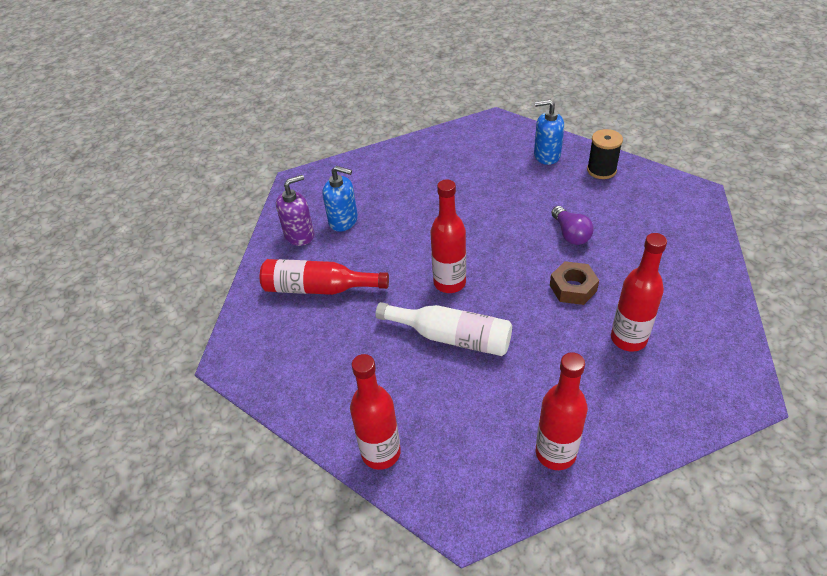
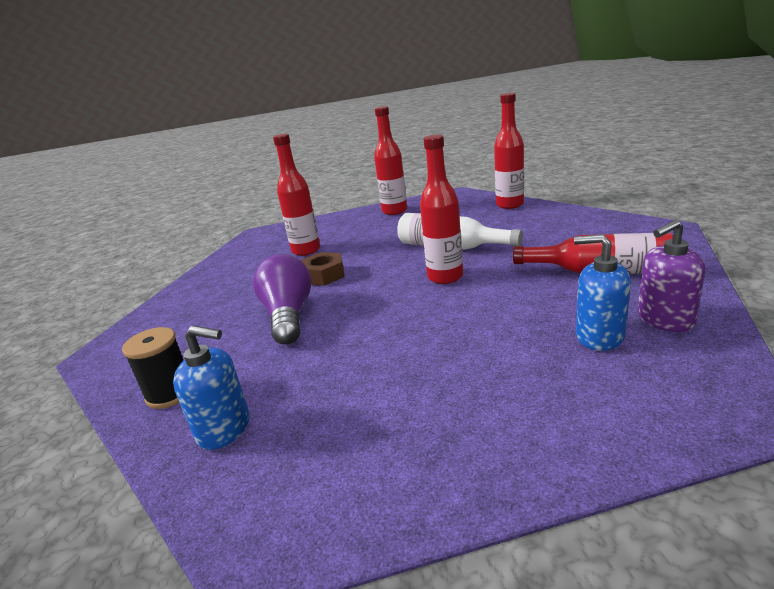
camera: 170 degrees left, 20 degrees down
(570, 234) = (288, 316): purple light bulb -> purple light bulb, size x1.54

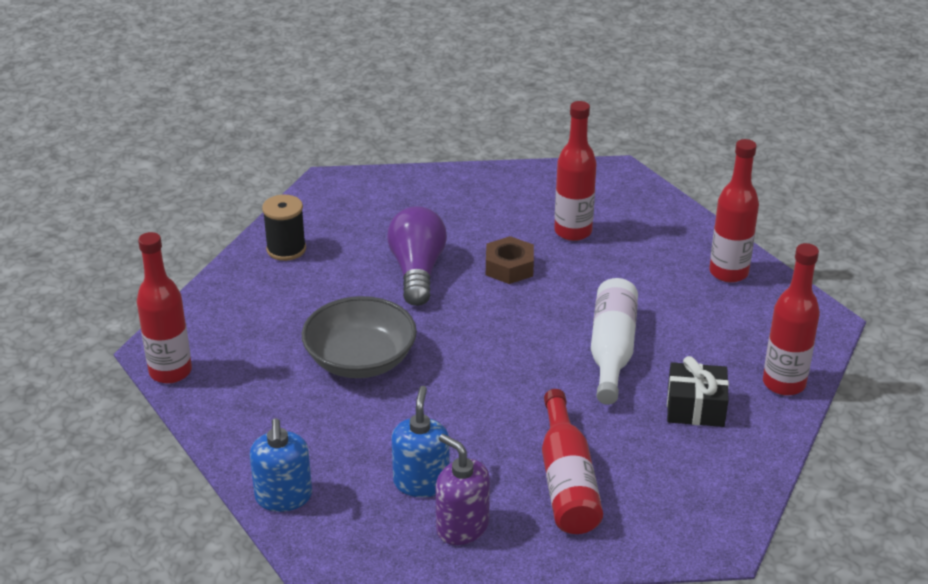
camera: 65 degrees right, 10 degrees up
(224, 429) = (252, 295): blue soap dispenser -> blue soap dispenser (283, 497)
(288, 316) = (417, 271): purple light bulb -> purple light bulb turned 60 degrees counterclockwise
(396, 357) = (360, 360): none -> grey bowl
(445, 277) = (525, 361): red bottle -> red bottle (170, 372)
(525, 227) = (695, 407): none -> black gift

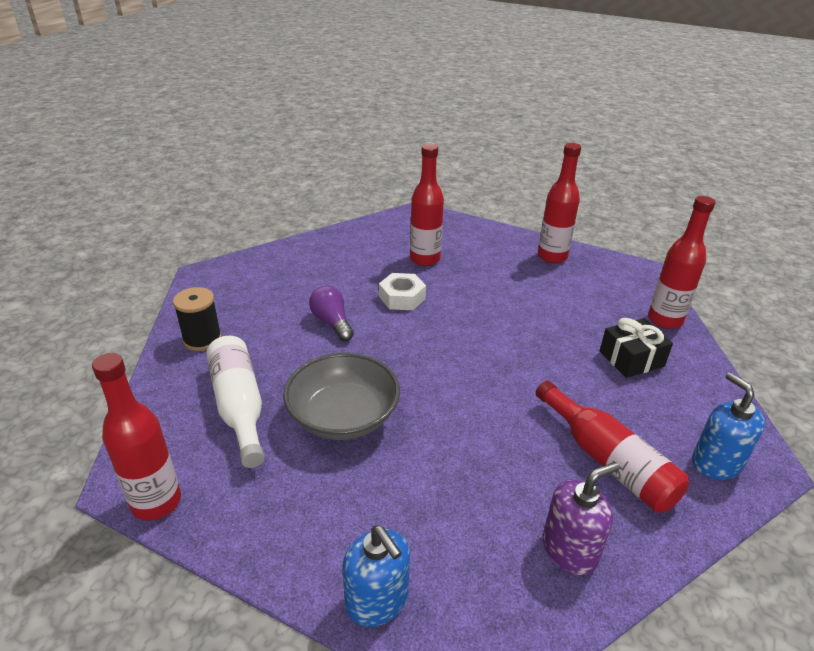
camera: 30 degrees left, 0 degrees up
(417, 271) = (332, 322): purple light bulb -> purple light bulb, size x0.65
(421, 482) = (494, 518): blue soap dispenser -> blue soap dispenser (716, 463)
(462, 527) = (569, 549): purple soap dispenser -> purple soap dispenser turned 135 degrees clockwise
(509, 267) = (402, 298): brown nut -> white nut
(612, 351) = (533, 336): white bottle -> white bottle (239, 406)

